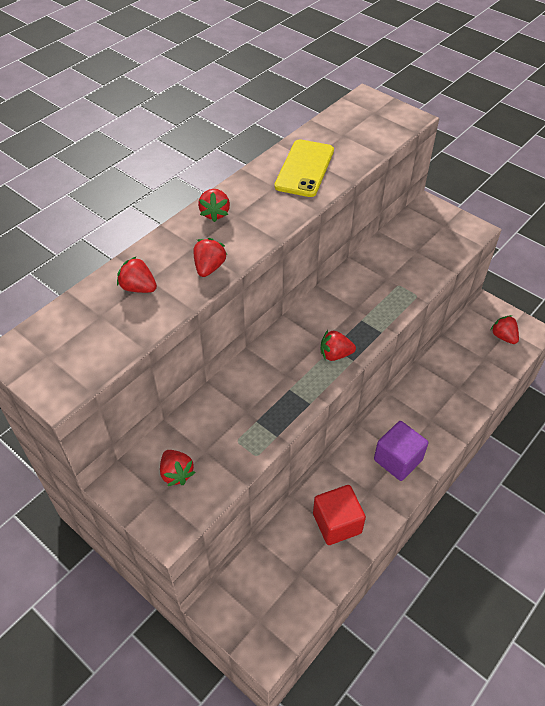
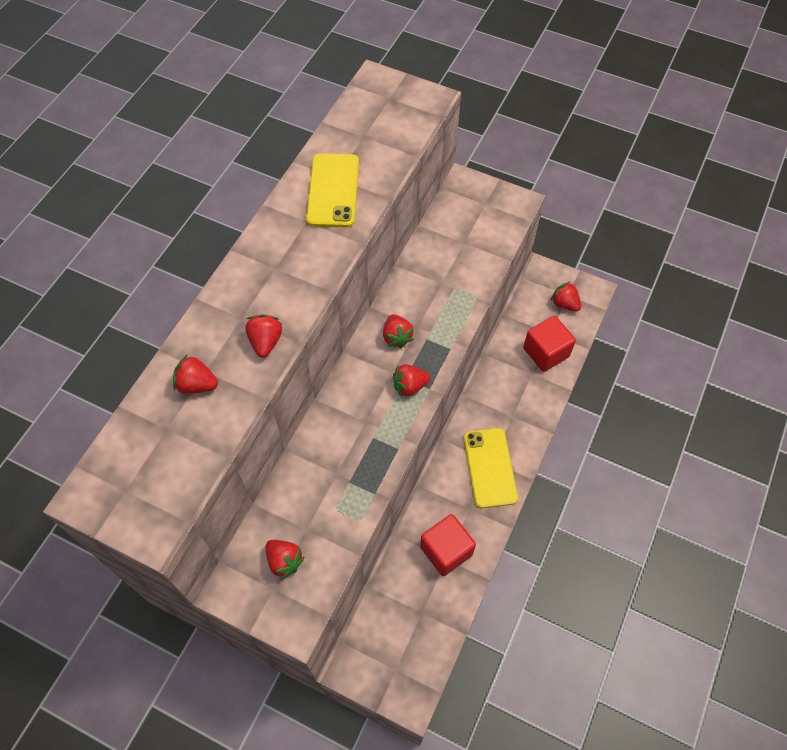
camera: 15 degrees left, 10 degrees up
(215, 213) = (251, 271): red strawberry -> red strawberry (397, 337)
(398, 460) = (489, 467): purple cube -> yellow phone
(476, 373) = (546, 352): none -> red cube

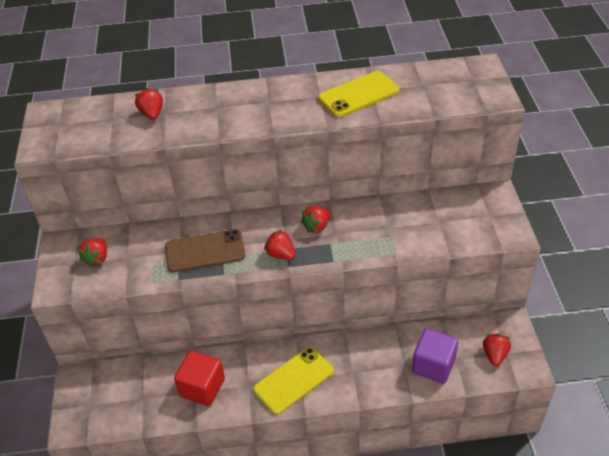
camera: 60 degrees right, 15 degrees down
(265, 342) = (207, 125): red strawberry -> none
(354, 450) = (205, 251): none -> brown phone
(546, 352) = (433, 365): red cube -> purple cube

